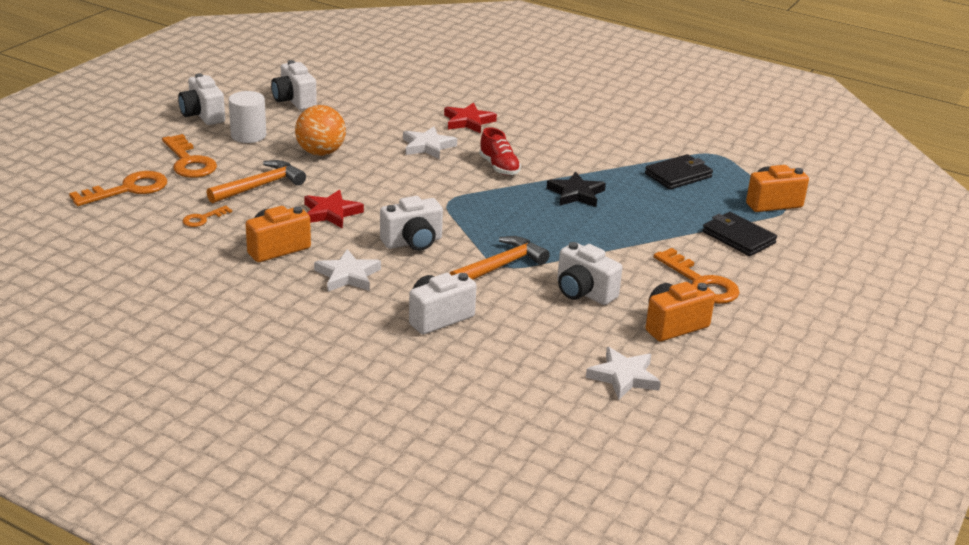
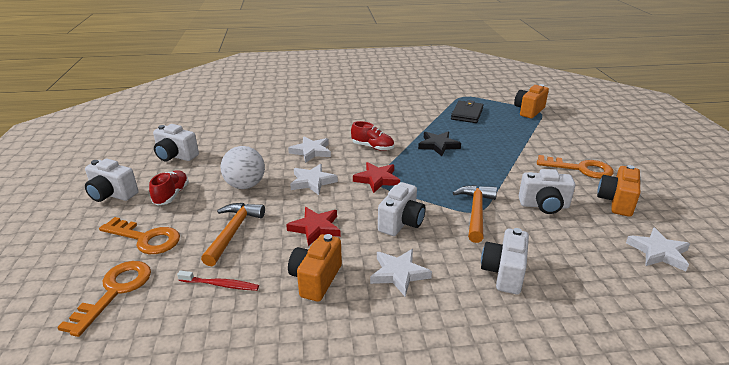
camera: 35 degrees left, 0 degrees up
(203, 219) = (220, 285): orange key -> red toothbrush
(248, 135) = (171, 195): white cylinder -> red shoe
(321, 153) = (245, 185): orange ball -> white ball
(386, 174) = (312, 182): none -> white star
(468, 121) = (312, 127): red star -> red star (377, 179)
(738, 237) = (549, 135): black wallet -> none

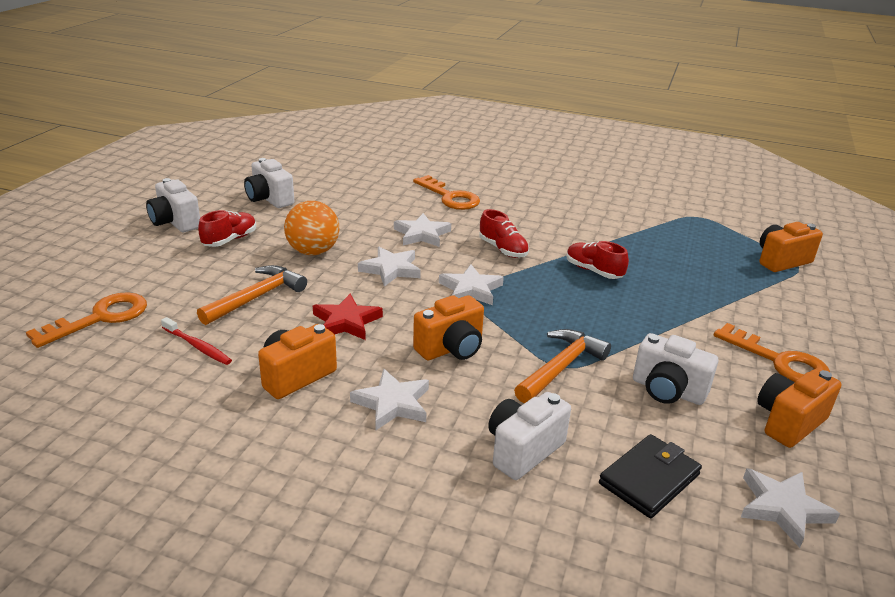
camera: 25 degrees right, 0 degrees up
(146, 238) = (169, 276): orange key -> orange key (450, 197)
(245, 185) = (313, 252): white ball -> orange ball
(377, 179) = (471, 289): red star -> white star
(401, 223) = (451, 349): white camera -> orange camera
(438, 145) = (593, 271): black star -> red shoe
(467, 114) = (678, 241): black wallet -> black wallet (649, 479)

